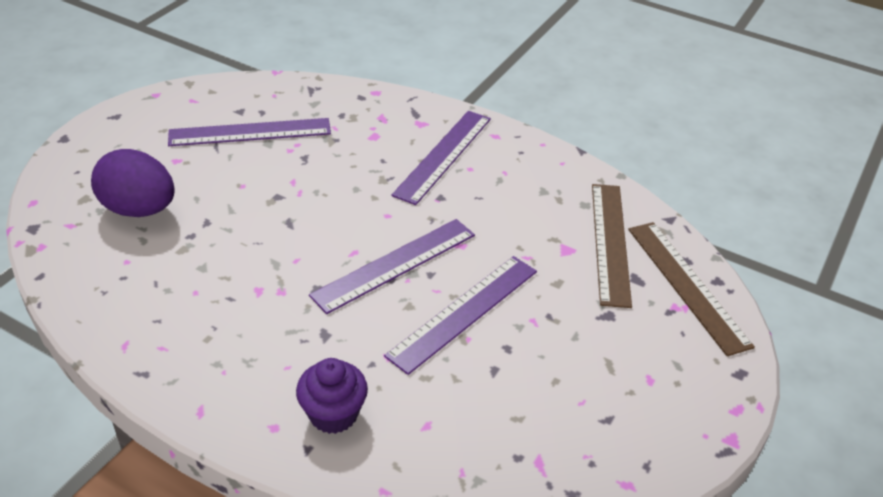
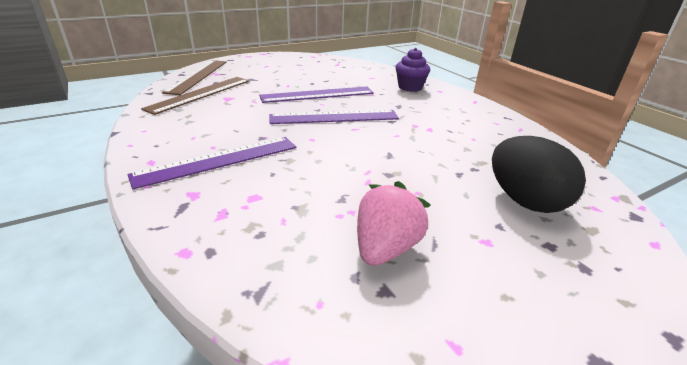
camera: 150 degrees left, 10 degrees down
(139, 209) = (525, 201): purple egg -> black egg
(250, 132) = (385, 248): purple ruler -> pink strawberry

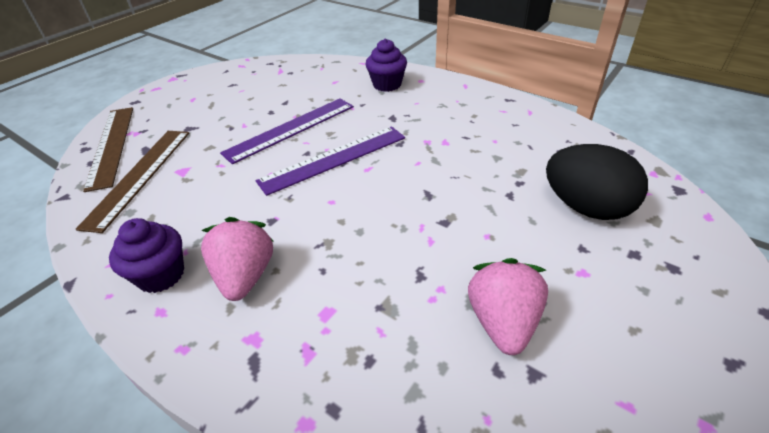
camera: 20 degrees left, 10 degrees up
(168, 144) = (161, 275): none -> purple cupcake
(218, 160) = (245, 276): purple ruler -> pink strawberry

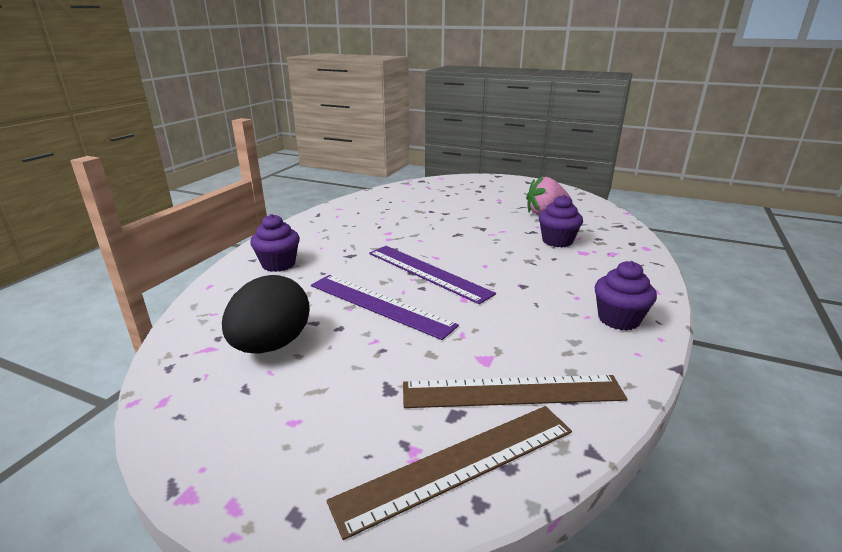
camera: 105 degrees left, 15 degrees down
(245, 276) = (584, 283): pink strawberry -> none
(375, 294) = (557, 241): none -> purple cupcake
(586, 207) = (447, 197): black egg -> black egg (272, 345)

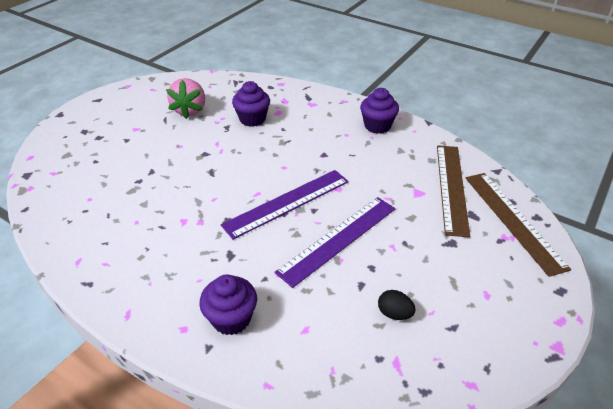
camera: 80 degrees left, 15 degrees up
(272, 345) = (394, 313): black egg -> black egg, size x0.44

